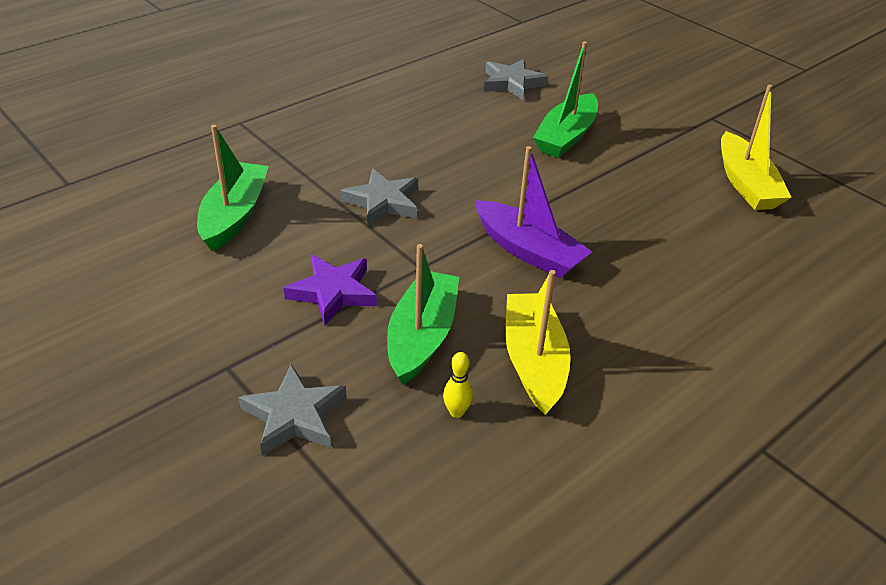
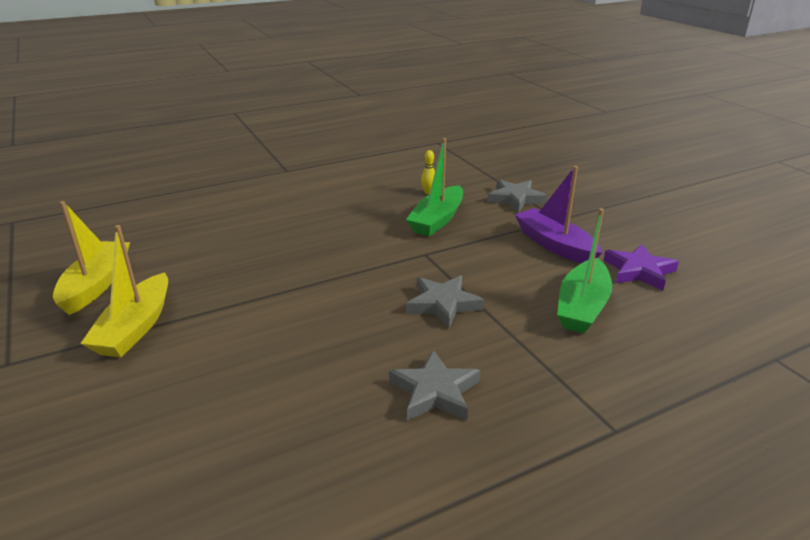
camera: 165 degrees left, 10 degrees down
(333, 292) = (493, 246): purple star -> purple star (639, 271)
(512, 83) = (196, 465): grey star -> grey star (434, 392)
(528, 251) = (337, 255): purple boat -> purple boat (555, 245)
(534, 361) = (375, 205): yellow boat -> yellow boat (135, 327)
(566, 136) = (209, 357): green boat -> none

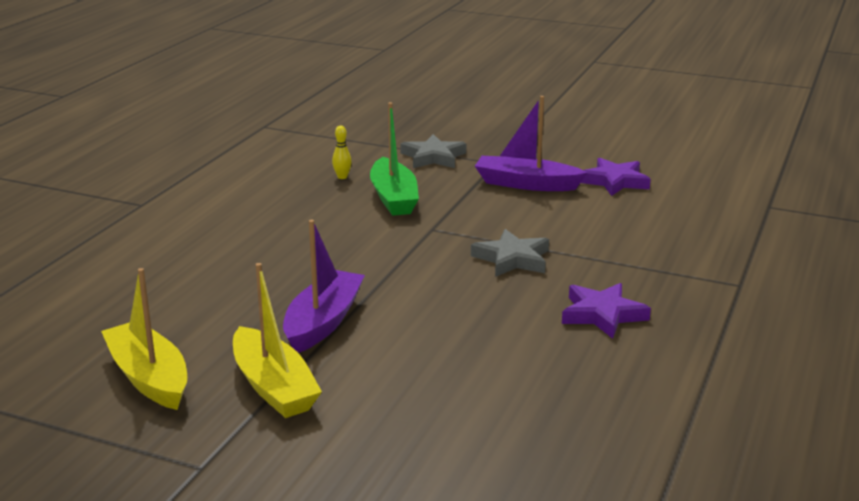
camera: 40 degrees left, 5 degrees down
(241, 294) = (323, 322): none -> purple boat
(434, 392) = (602, 315): grey star -> purple star
(582, 307) = (613, 221): green boat -> none

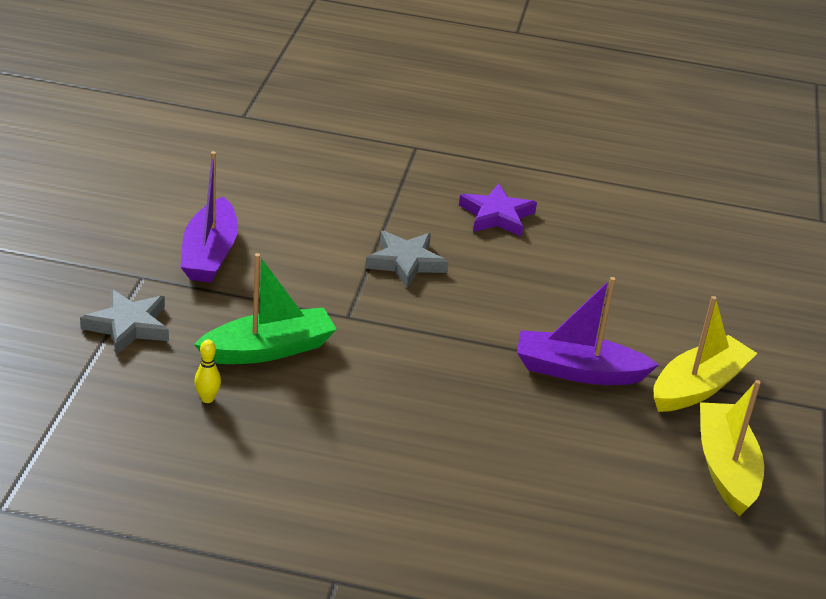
camera: 105 degrees left, 10 degrees up
(149, 377) = (726, 468): yellow boat -> yellow boat turned 135 degrees clockwise
(615, 181) = (193, 196): purple star -> none

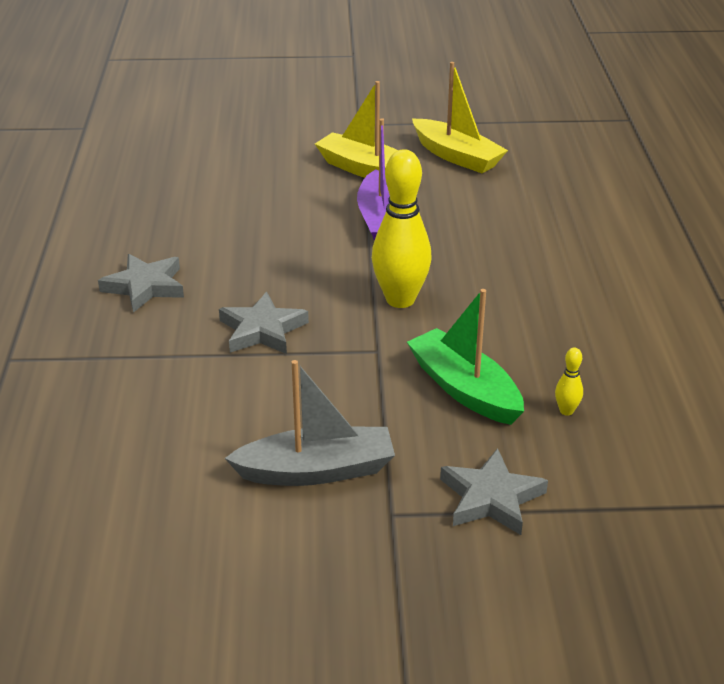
camera: 100 degrees left, 0 degrees up
(210, 254) = (316, 470): purple boat -> grey boat
(423, 348) = (400, 299): none -> yellow bowling pin
(497, 215) = (145, 286): purple star -> grey star
(726, 468) = (456, 156): yellow boat -> yellow boat turned 120 degrees counterclockwise

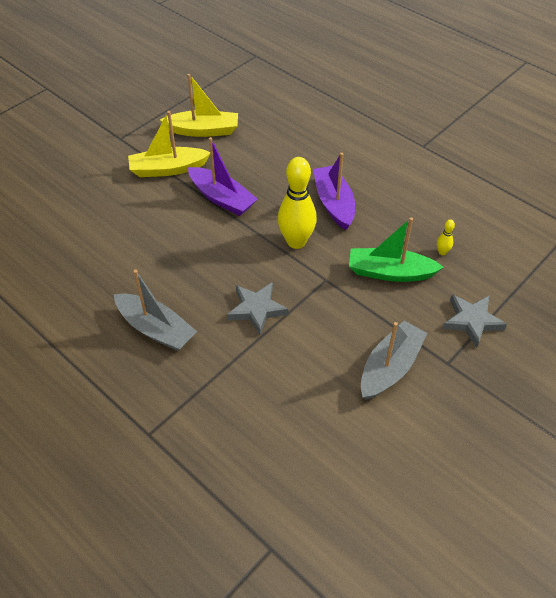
camera: 45 degrees left, 15 degrees up
(145, 286) = (156, 329): grey star -> grey boat
(502, 291) = (334, 203): none -> purple boat

